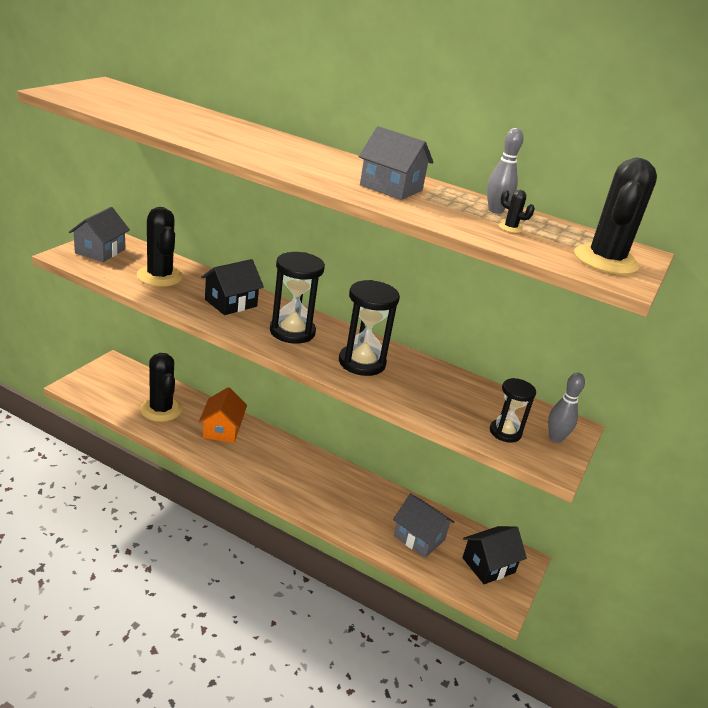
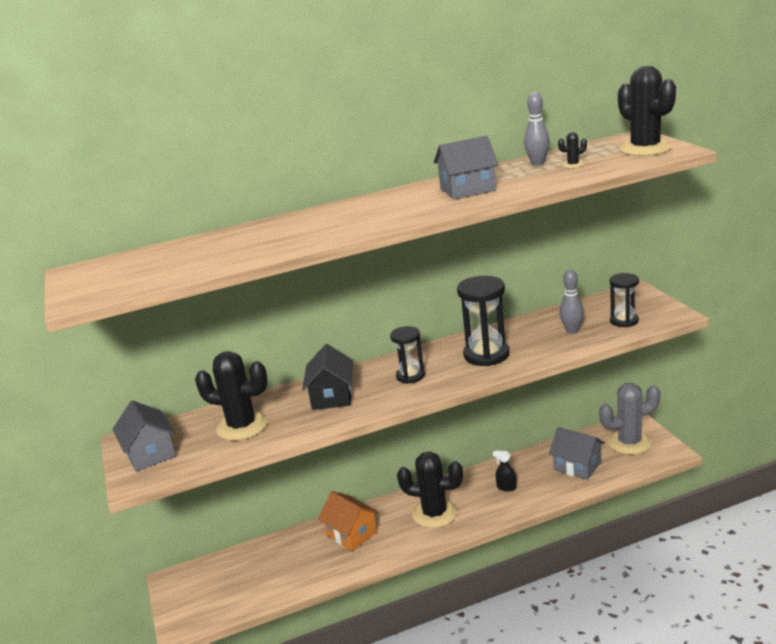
camera: 40 degrees left, 5 degrees down
(161, 409) = (283, 567): black cactus -> black cactus (434, 513)
(292, 332) = (410, 376): black hourglass -> black hourglass, size x0.62
(349, 499) = (506, 487): none -> black spray bottle
(419, 538) = (577, 466): grey house -> grey house turned 45 degrees clockwise
(488, 565) = (629, 442): black house -> grey cactus
(555, 438) = (644, 303): grey bowling pin -> grey bowling pin (572, 331)

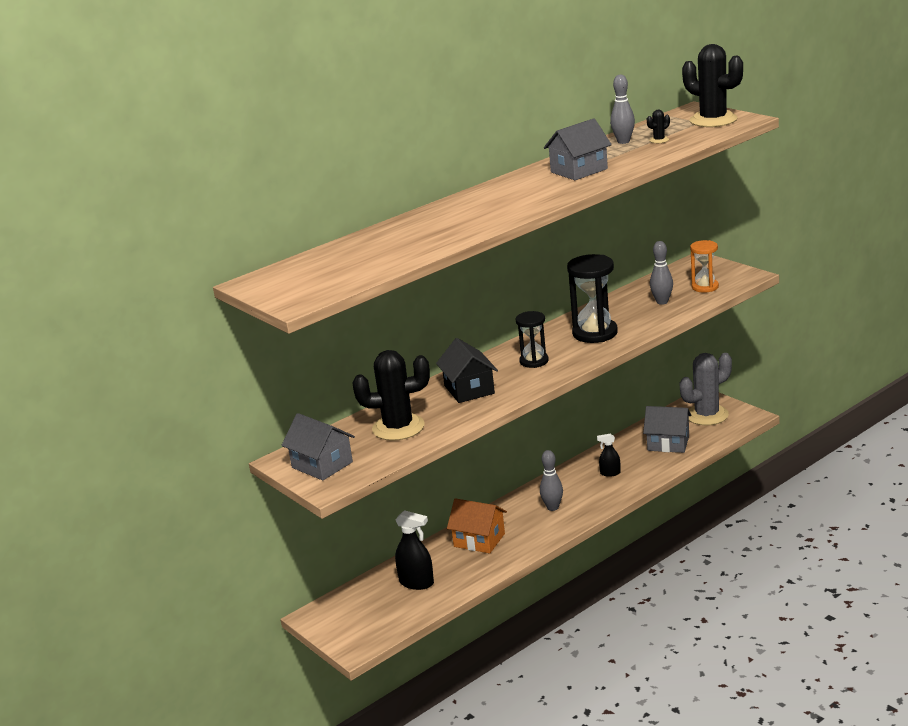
camera: 20 degrees left, 0 degrees up
(273, 567) = (416, 583): none -> black spray bottle
(434, 513) = (552, 507): black cactus -> grey bowling pin
(624, 321) = (705, 287): black hourglass -> orange hourglass

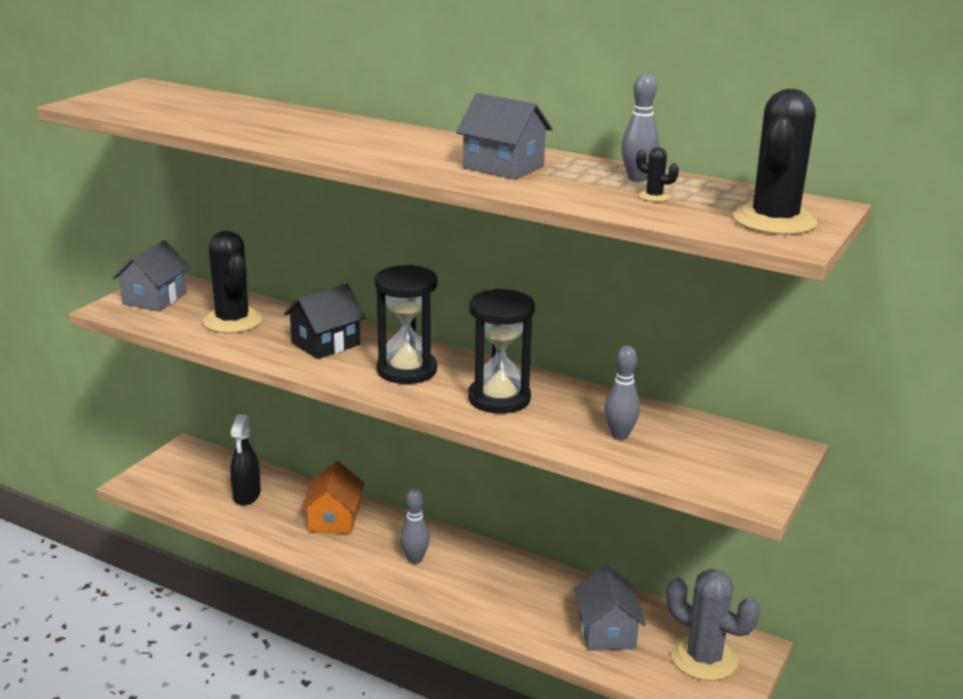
camera: 65 degrees right, 0 degrees up
(534, 361) = (407, 370): black hourglass -> black hourglass, size x1.60
(610, 473) = (509, 592): black spray bottle -> none
(705, 287) = (690, 464): orange hourglass -> none

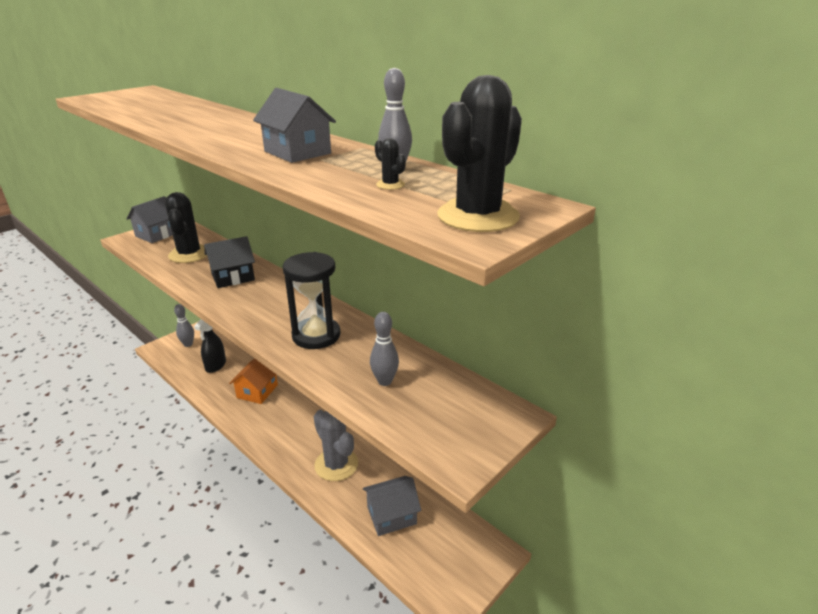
camera: 15 degrees right, 5 degrees up
(407, 370) = (269, 304): black hourglass -> none
(415, 559) = (291, 430): grey bowling pin -> grey bowling pin (188, 344)
(607, 632) = (391, 515): grey house -> grey house turned 60 degrees clockwise
(704, 658) = (453, 555): grey cactus -> grey cactus (336, 464)

